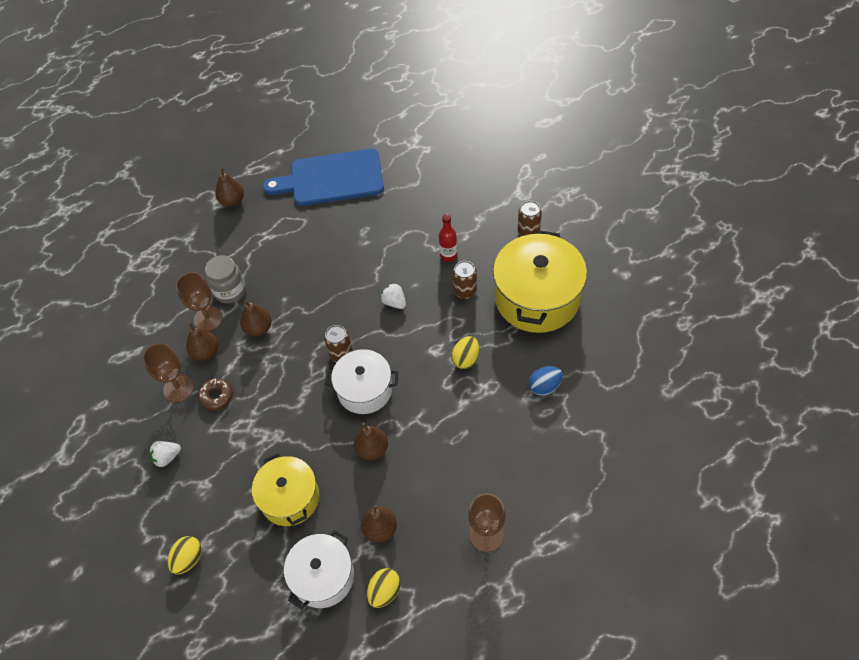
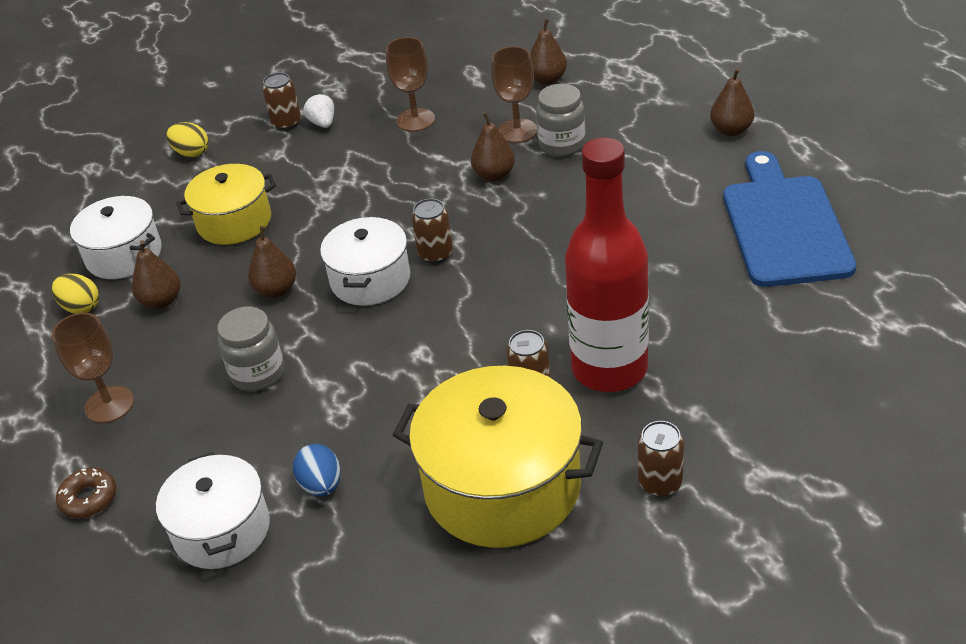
camera: 95 degrees right, 15 degrees down
(159, 487) = (286, 123): none -> brown can
(206, 352) = (464, 135): brown pear -> brown pear (547, 79)
(216, 396) = (395, 150): brown donut -> brown donut (89, 498)
(394, 302) = (519, 305): white strawberry -> none
(448, 255) = (609, 369): red bottle -> red bottle, size x2.49
(455, 442) = (258, 373): none -> grey jar
(466, 359) = (397, 388): yellow egg -> none
(583, 434) = (221, 530): none -> white pot

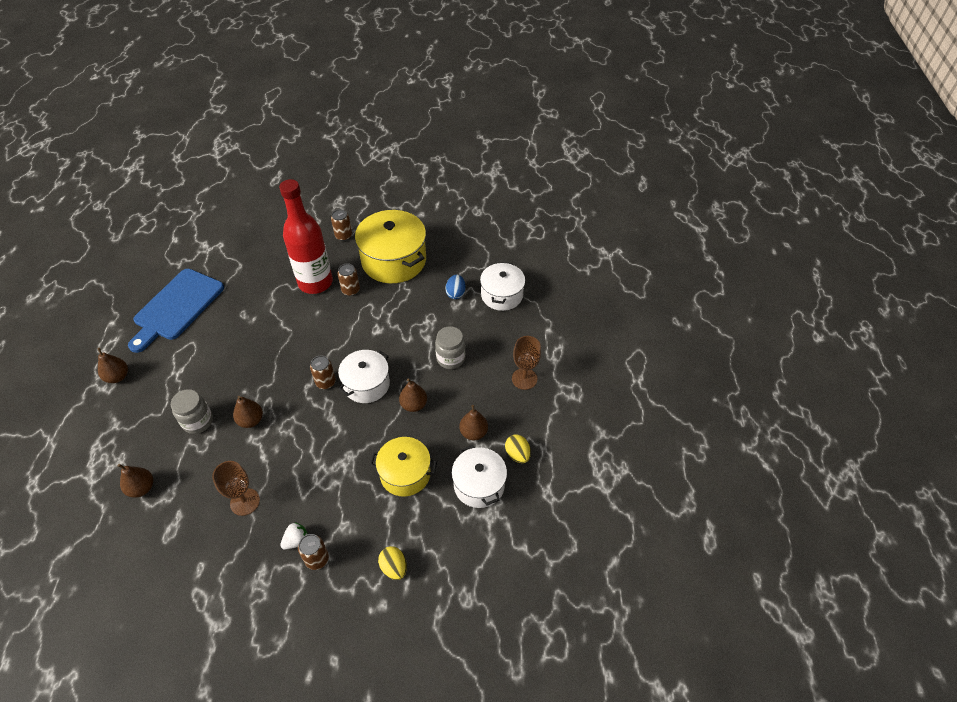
camera: 155 degrees left, 10 degrees up
(89, 498) = (549, 335): brown donut -> none
(323, 123) = (296, 540): white strawberry -> white strawberry turned 135 degrees counterclockwise
(517, 131) = (205, 449): brown goblet -> none

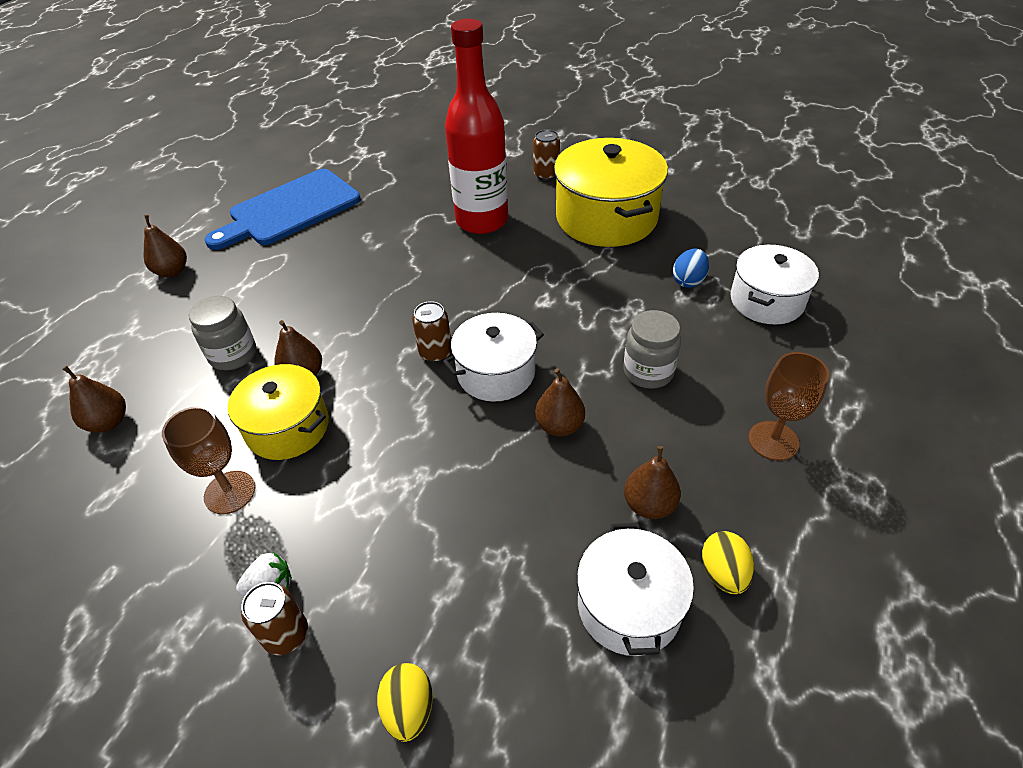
camera: 25 degrees right, 5 degrees down
(351, 290) = (527, 241): brown can -> none
(405, 474) = (500, 536): yellow pot -> yellow pot (288, 427)

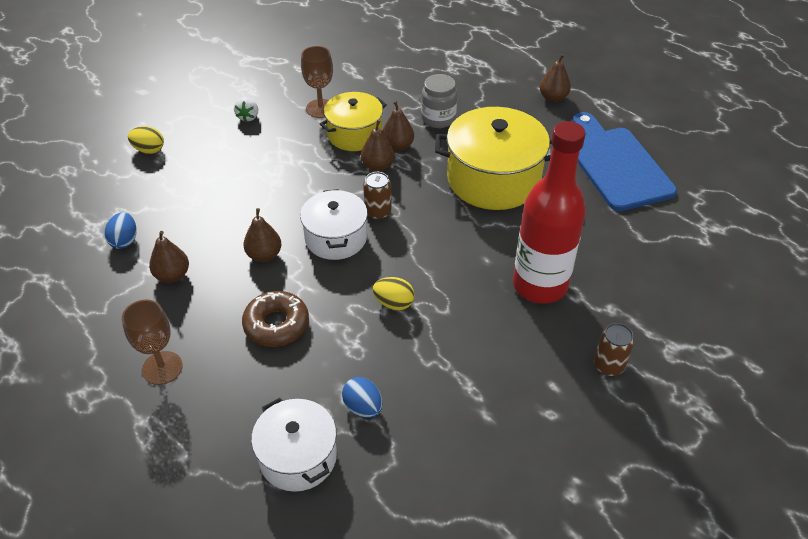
camera: 110 degrees right, 0 degrees up
(109, 422) = (408, 69): brown pear -> brown pear (377, 166)
(286, 634) = (218, 119): brown can -> none
(606, 218) = (499, 386): yellow pot -> yellow pot (493, 179)
(629, 605) = (124, 241): white pot -> blue egg
(648, 372) = (276, 325): grey jar -> brown donut
(723, 573) = (104, 289): yellow egg -> yellow egg (394, 303)

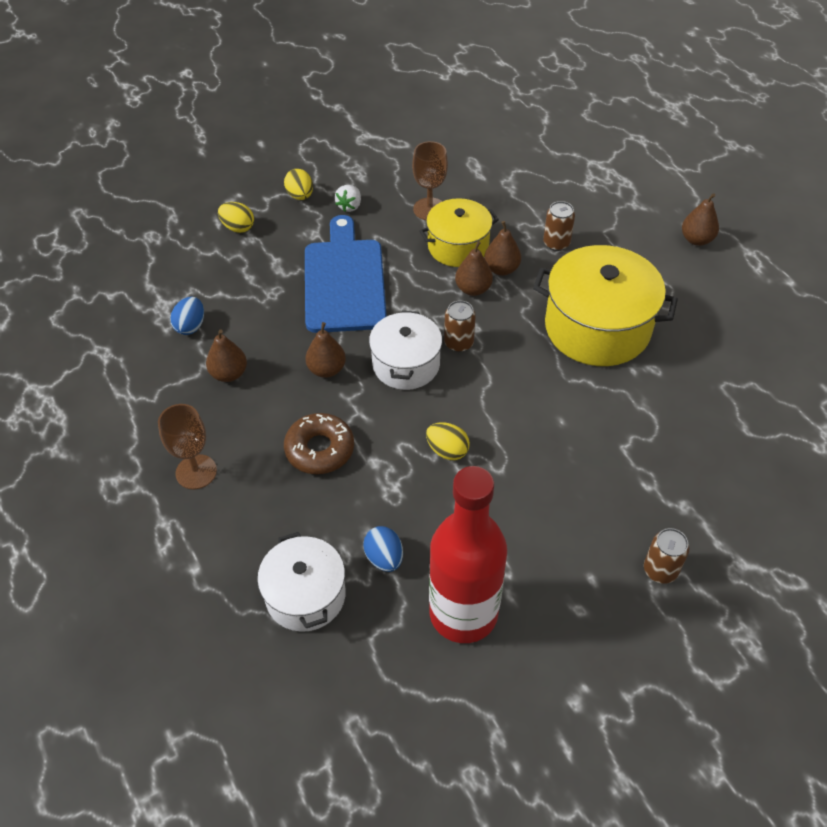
camera: 15 degrees right, 5 degrees up
(200, 115) = (300, 195): none -> yellow egg
(438, 119) = (556, 243): grey jar -> brown can
(540, 285) = (612, 462): red bottle -> red bottle (463, 613)
(616, 165) = (745, 335): blue cutting board -> blue cutting board (344, 281)

